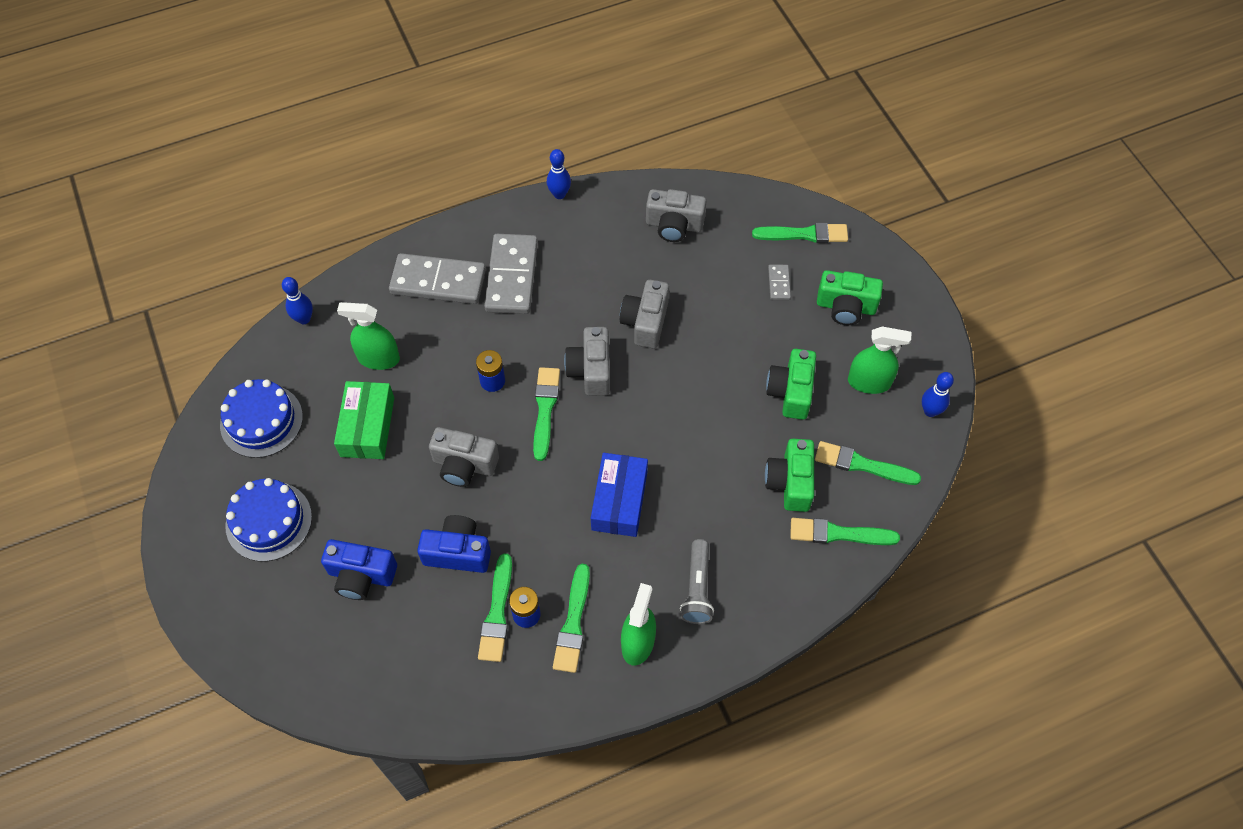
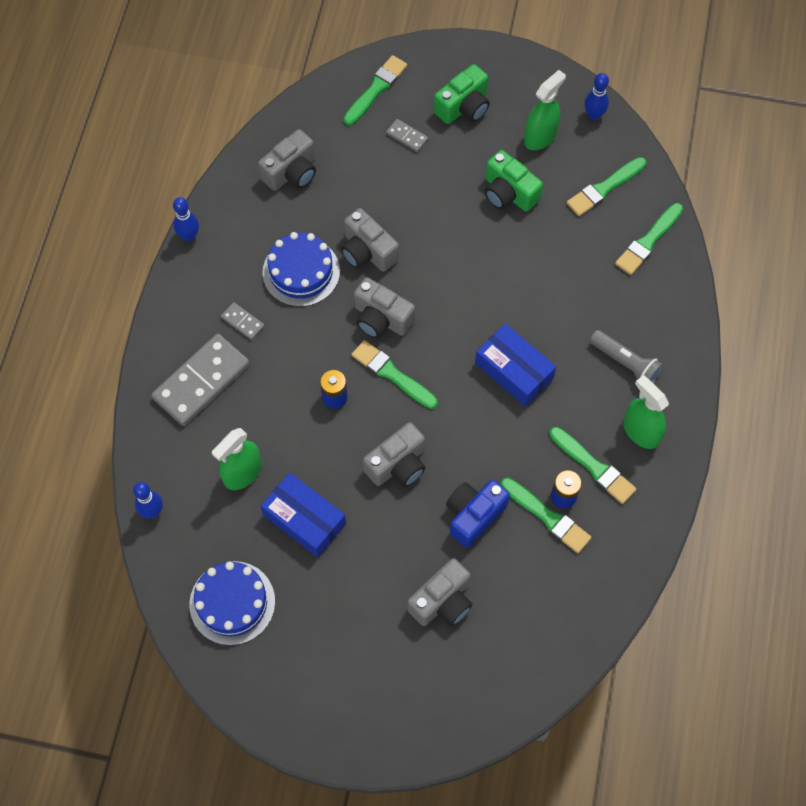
camera: 55 degrees left, 5 degrees up
(269, 521) = (338, 648): blue cake -> blue cake (301, 272)
(361, 575) = (442, 601): blue camera -> grey camera
(367, 427) = (304, 519): green box -> blue box
(511, 276) = (242, 322): grey domino -> grey domino, size x0.45
(790, 482) = (584, 244): green camera -> none

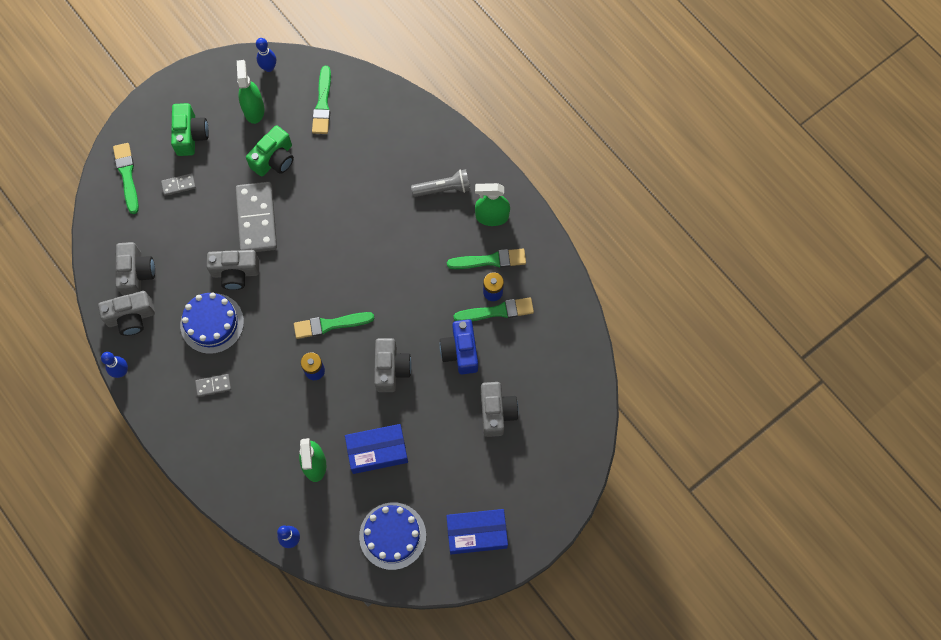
camera: 50 degrees left, 5 degrees up
(201, 381) = (231, 442): grey domino -> grey domino (256, 219)
(381, 318) = (288, 301): grey camera -> grey camera (131, 317)
(508, 193) = (274, 159): green camera -> green camera turned 45 degrees counterclockwise
(514, 370) = (391, 254): blue box -> blue box (476, 533)
(648, 241) = (379, 110): green brush -> none

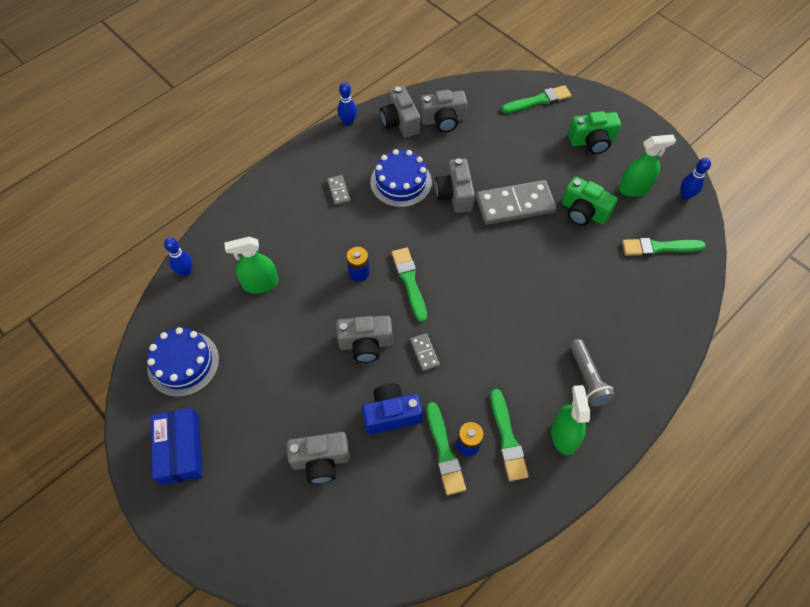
camera: 85 degrees right, 10 degrees down
(178, 185) = (537, 139): grey domino -> grey domino (424, 353)
(377, 451) = (274, 339): blue box -> none

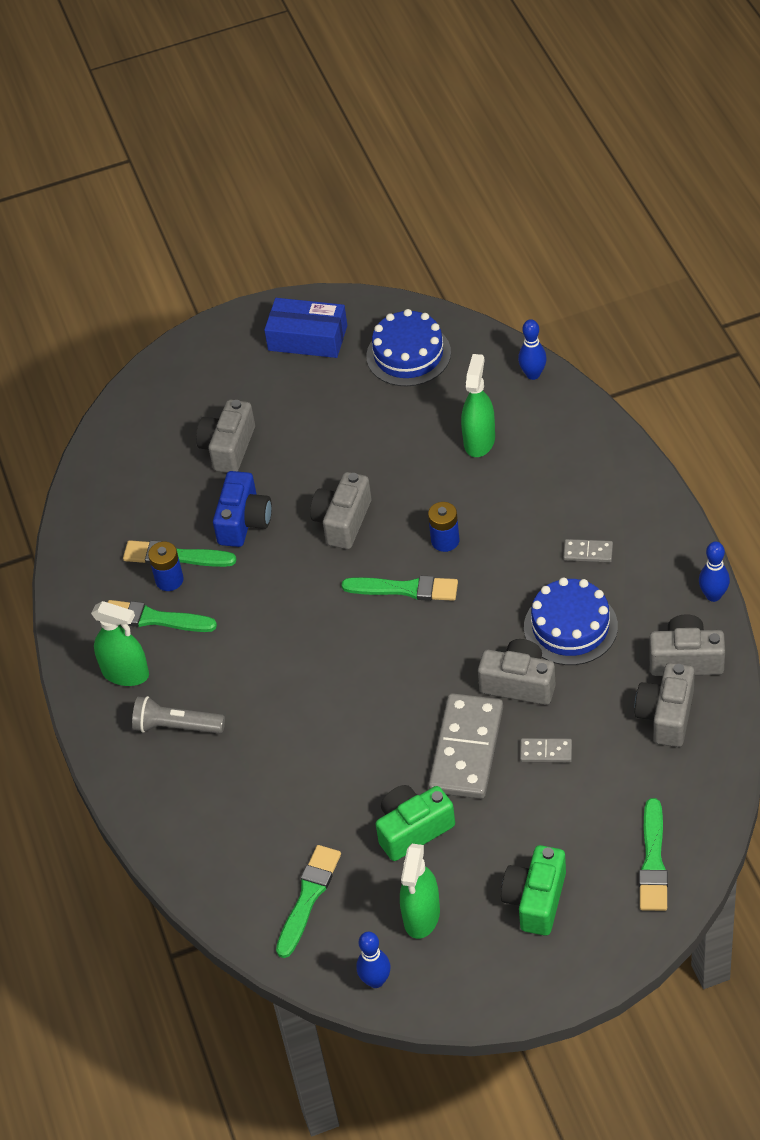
camera: 120 degrees right, 10 degrees down
(424, 353) = (300, 574): grey domino -> grey domino (546, 752)

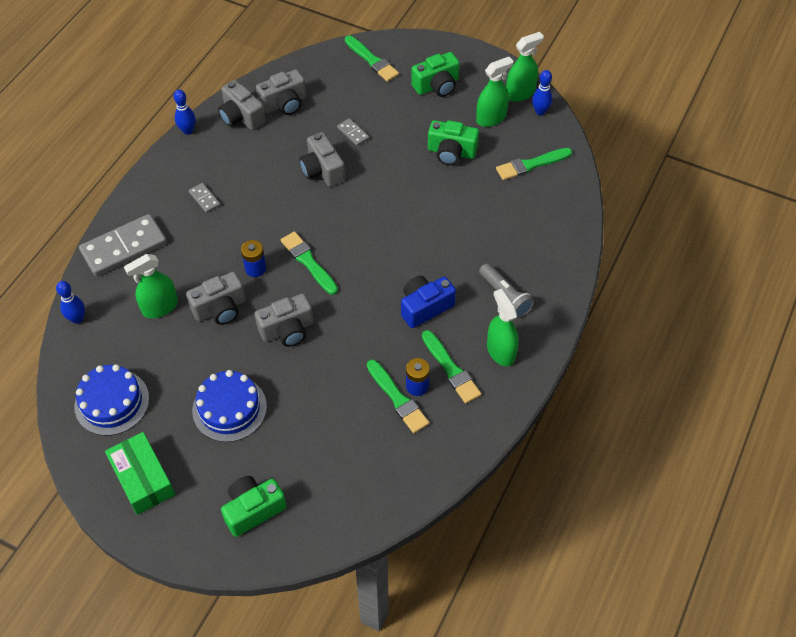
camera: 140 degrees left, 5 degrees up
(194, 392) = (253, 510): none -> green camera
(228, 448) = (284, 443): grey camera -> grey camera (220, 308)
(244, 521) = (336, 383): blue camera -> blue camera (425, 307)
(307, 338) = (143, 478): blue box -> green box
(428, 984) = (520, 93): none -> green spray bottle
(467, 749) = (384, 163): grey domino -> grey domino (124, 247)
(570, 627) = (264, 173): blue cake -> blue cake (229, 408)
(653, 861) = (372, 60): green brush -> green brush turned 90 degrees clockwise

